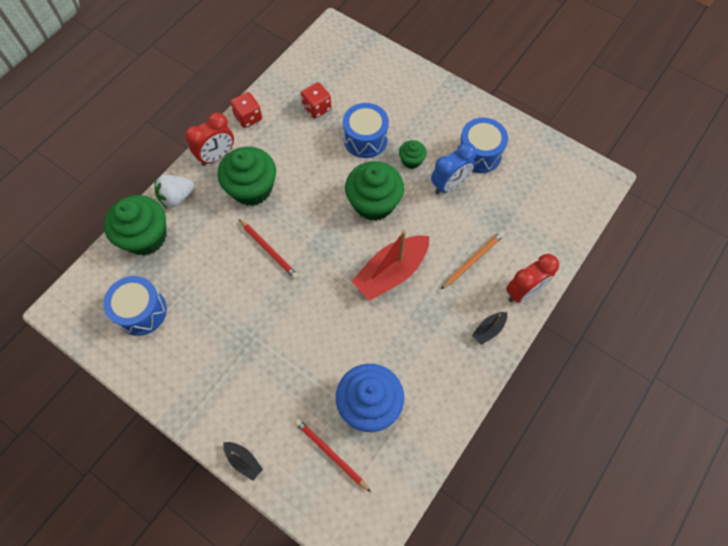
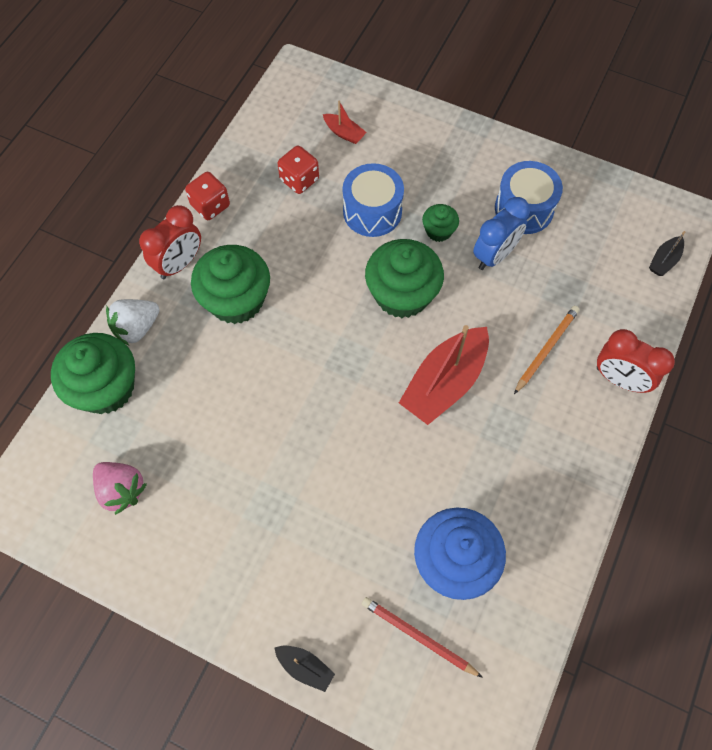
camera: 10 degrees left, 0 degrees up
(141, 311) = (122, 490): blue drum -> pink strawberry
(269, 250) = (277, 379): red pencil -> none
(357, 78) = (344, 133): none -> red boat
(488, 330) = (586, 437): black boat -> black boat (664, 260)
(523, 291) = (619, 379): red clock -> red clock turned 75 degrees clockwise

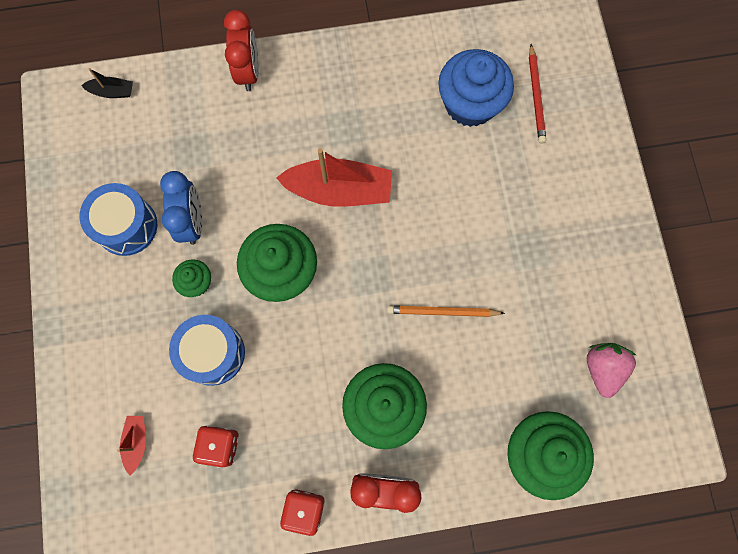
camera: 125 degrees left, 10 degrees up
(137, 328) = (470, 474): white strawberry -> none
(305, 667) = (610, 152): black boat -> none
(494, 255) = (192, 222): blue clock -> blue clock turned 75 degrees clockwise
(546, 349) = (257, 135): orange pencil -> orange pencil (442, 312)

